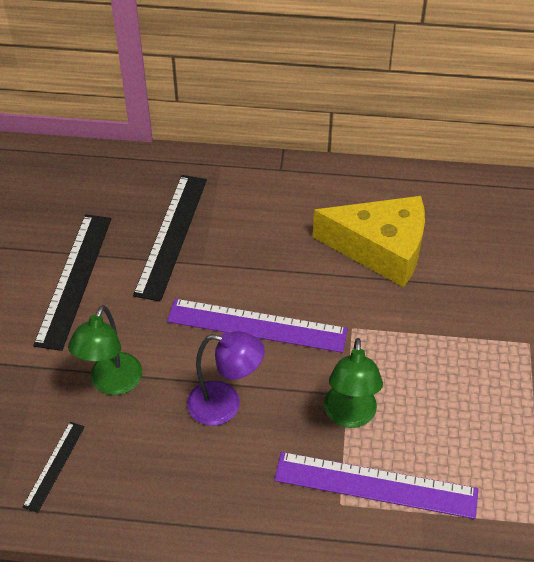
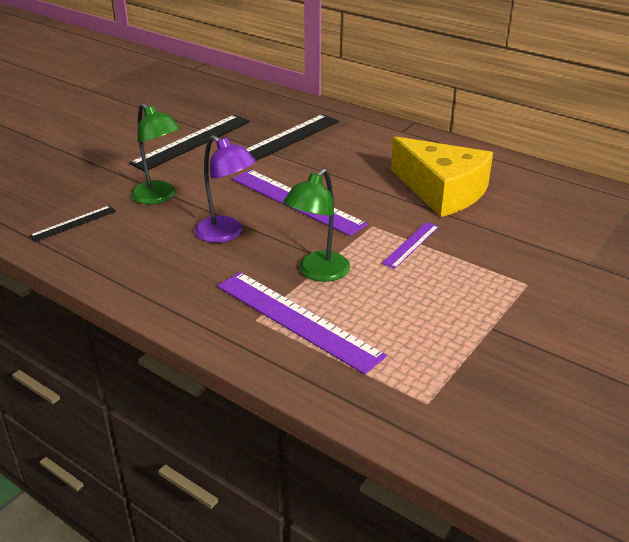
camera: 30 degrees right, 15 degrees down
(112, 383) = (159, 197): green lamp -> green lamp turned 90 degrees counterclockwise
(403, 338) = (411, 244): none -> purple ruler

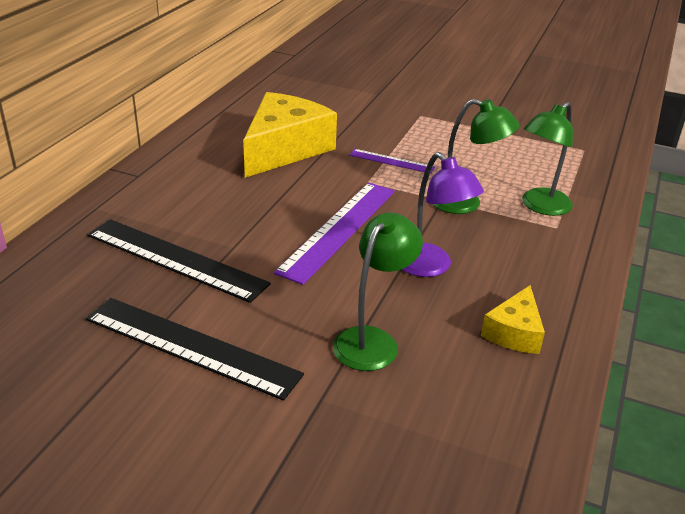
camera: 105 degrees left, 0 degrees up
(73, 223) = (478, 407): black ruler -> none
(128, 254) = (514, 332): none -> yellow cheese
(226, 234) = (431, 267): purple lamp -> purple lamp turned 120 degrees clockwise
(297, 320) = (540, 206): purple ruler -> green lamp

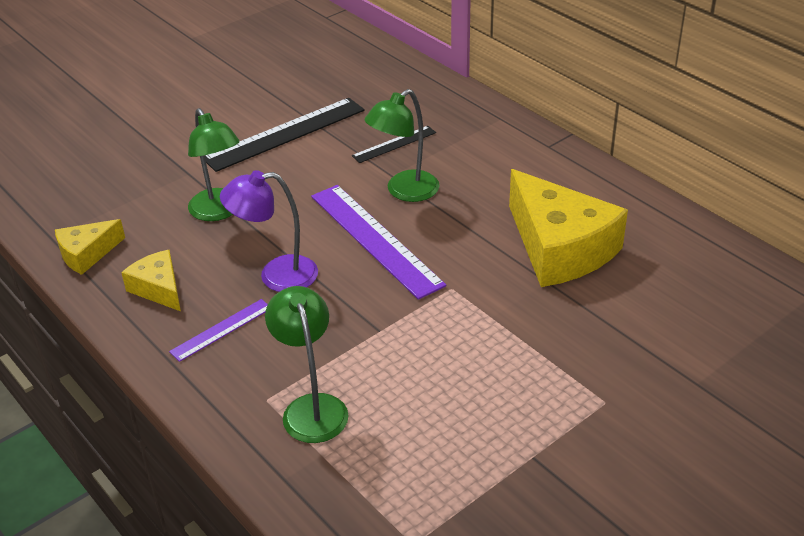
camera: 120 degrees right, 5 degrees up
(175, 259) = (394, 144): black ruler -> black ruler, size x0.52
(391, 161) = (487, 323): purple ruler -> purple ruler (221, 330)
(466, 203) = (360, 346): green lamp -> green lamp (404, 191)
(522, 415) = (87, 254): none -> yellow cheese

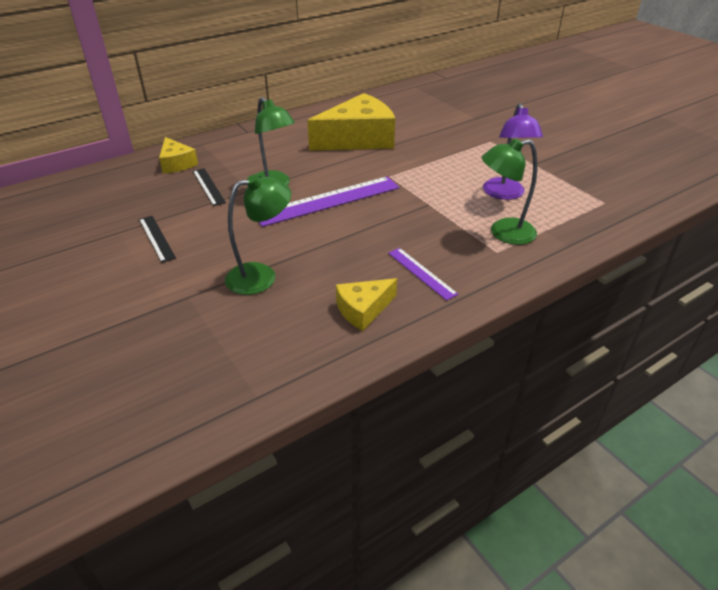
camera: 85 degrees left, 0 degrees up
(87, 254) = (297, 363): yellow cheese -> yellow cheese (176, 163)
(276, 275) = (360, 245): purple lamp -> purple lamp (505, 194)
(285, 134) = (156, 238): black ruler -> black ruler, size x0.52

